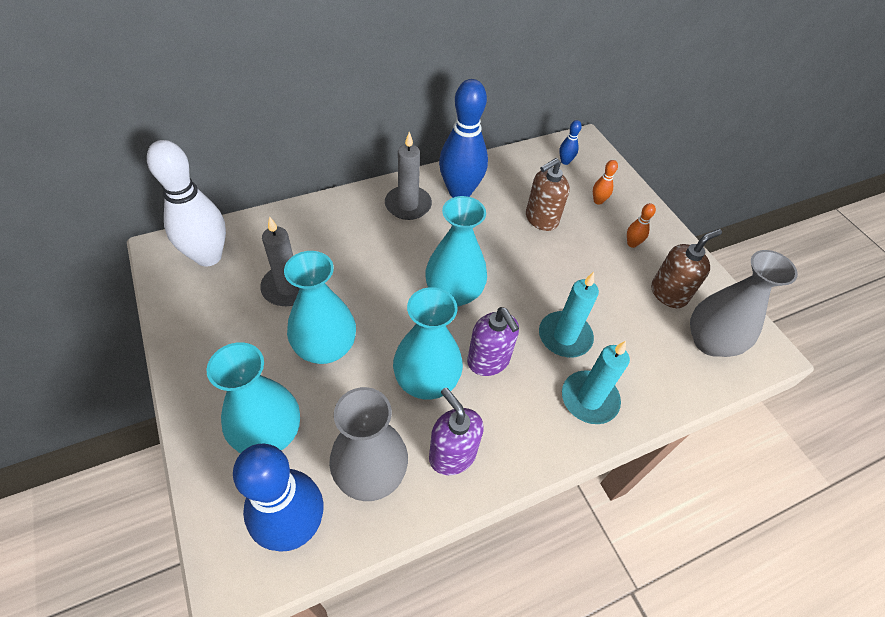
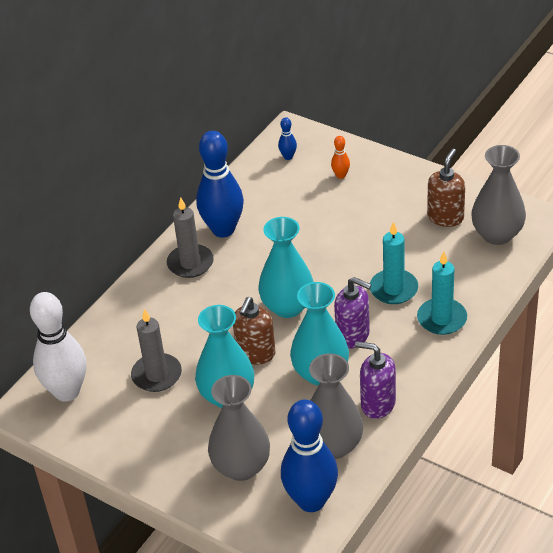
camera: 25 degrees left, 10 degrees down
(268, 433) = (241, 467): turquoise vase -> grey vase
(541, 219) = (307, 215): brown soap dispenser -> brown soap dispenser (255, 353)
(632, 243) = (392, 195): orange bowling pin -> none

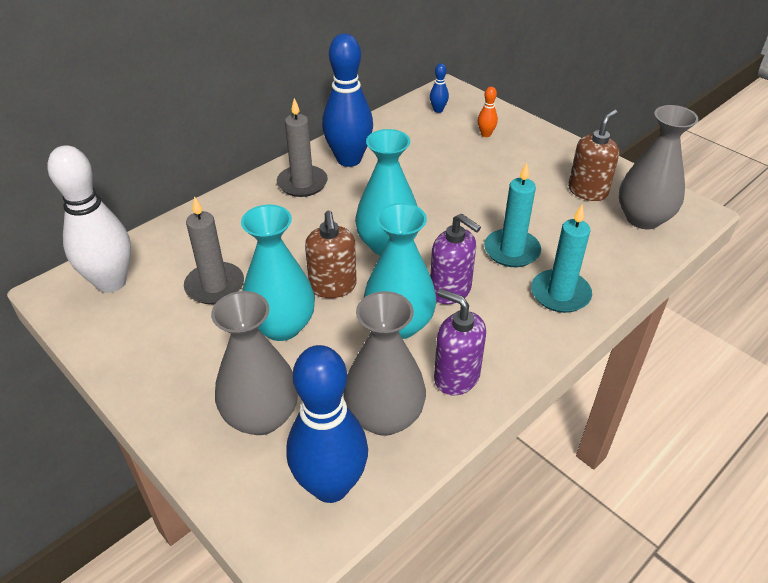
camera: 10 degrees right, 0 degrees up
(255, 353) = (333, 286): brown soap dispenser -> brown soap dispenser turned 45 degrees counterclockwise

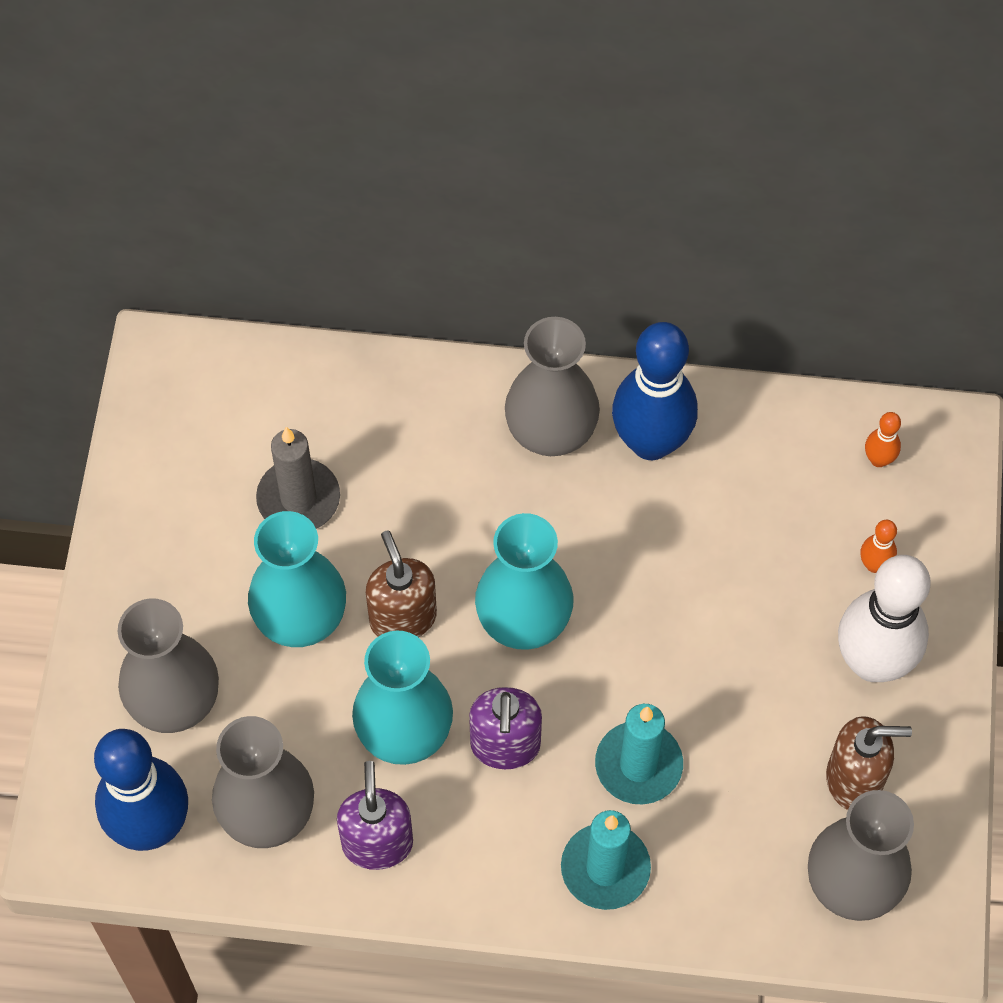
camera: 50 degrees right, 20 degrees up
(111, 282) = (214, 394): white bowling pin -> white bowling pin (873, 662)
(302, 183) = (551, 431): grey candle -> grey vase
(333, 286) = (402, 618): brown soap dispenser -> brown soap dispenser turned 120 degrees clockwise
(438, 110) = (878, 459): blue bowling pin -> orange bowling pin

